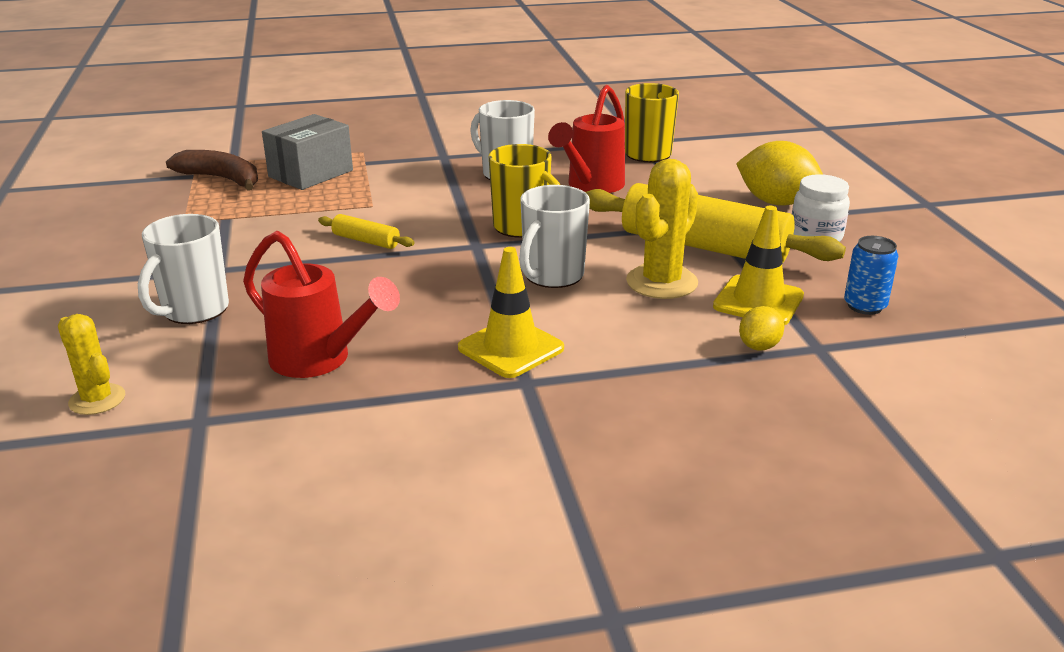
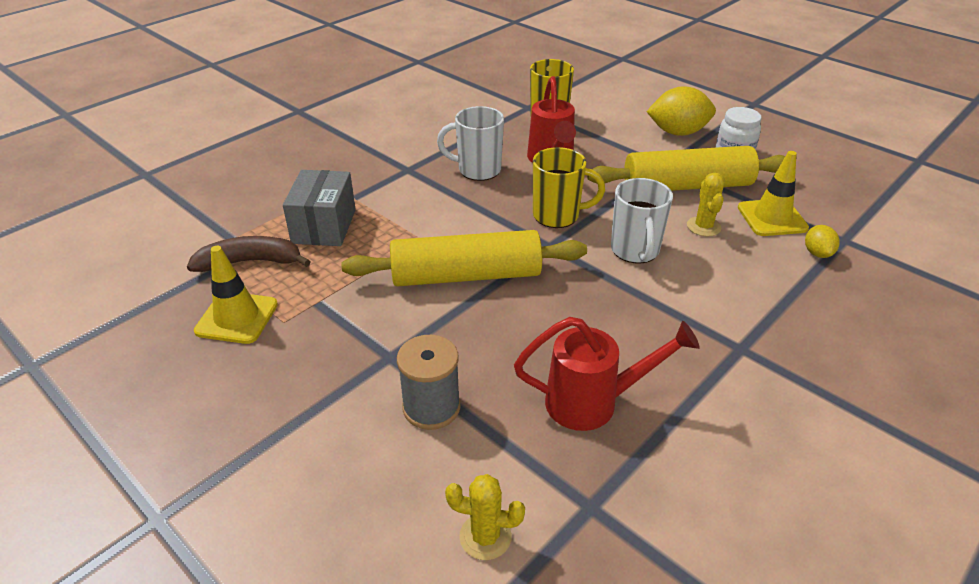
camera: 35 degrees left, 10 degrees up
(194, 310) = (431, 407): white mug -> grey spool
(366, 241) = (466, 275): yellow rolling pin -> yellow rolling pin, size x2.33
(511, 348) = (695, 325): yellow traffic cone -> yellow traffic cone (237, 318)
(662, 282) = (703, 227): yellow cactus -> yellow cactus, size x0.62
(865, 306) = (825, 197): blue can -> none

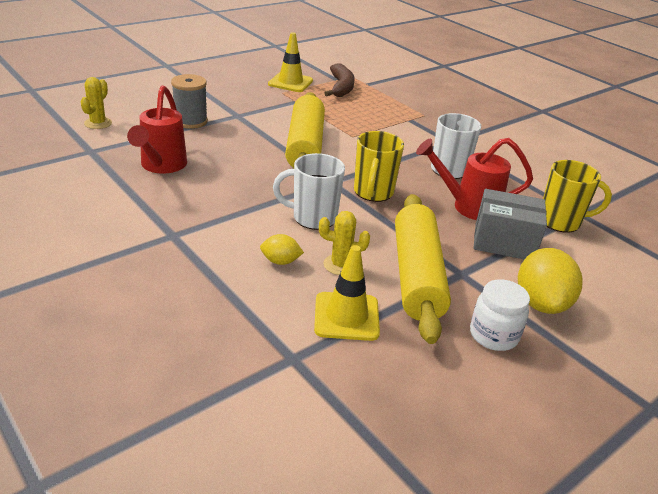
camera: 95 degrees right, 5 degrees down
(324, 226) = (375, 108): grey box -> grey box (504, 242)
(817, 253) = (275, 326): yellow lemon -> yellow lemon (280, 261)

